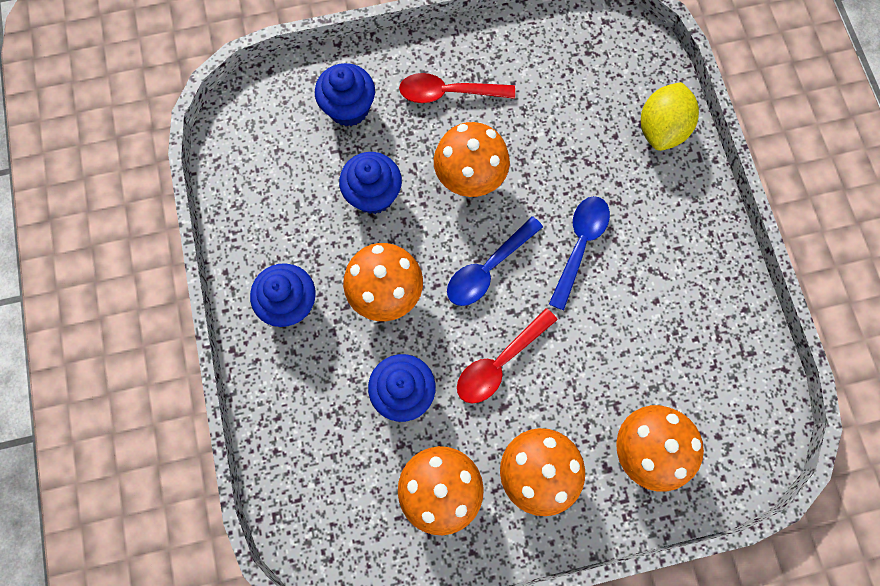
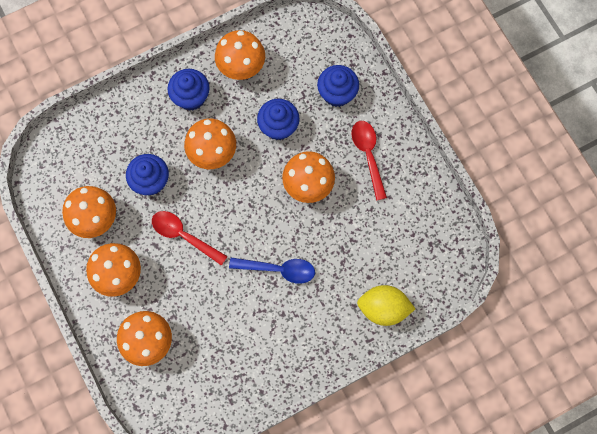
camera: 75 degrees right, 0 degrees up
(267, 222) = (241, 67): none -> orange mushroom
(488, 268) = (246, 213): blue spoon -> none

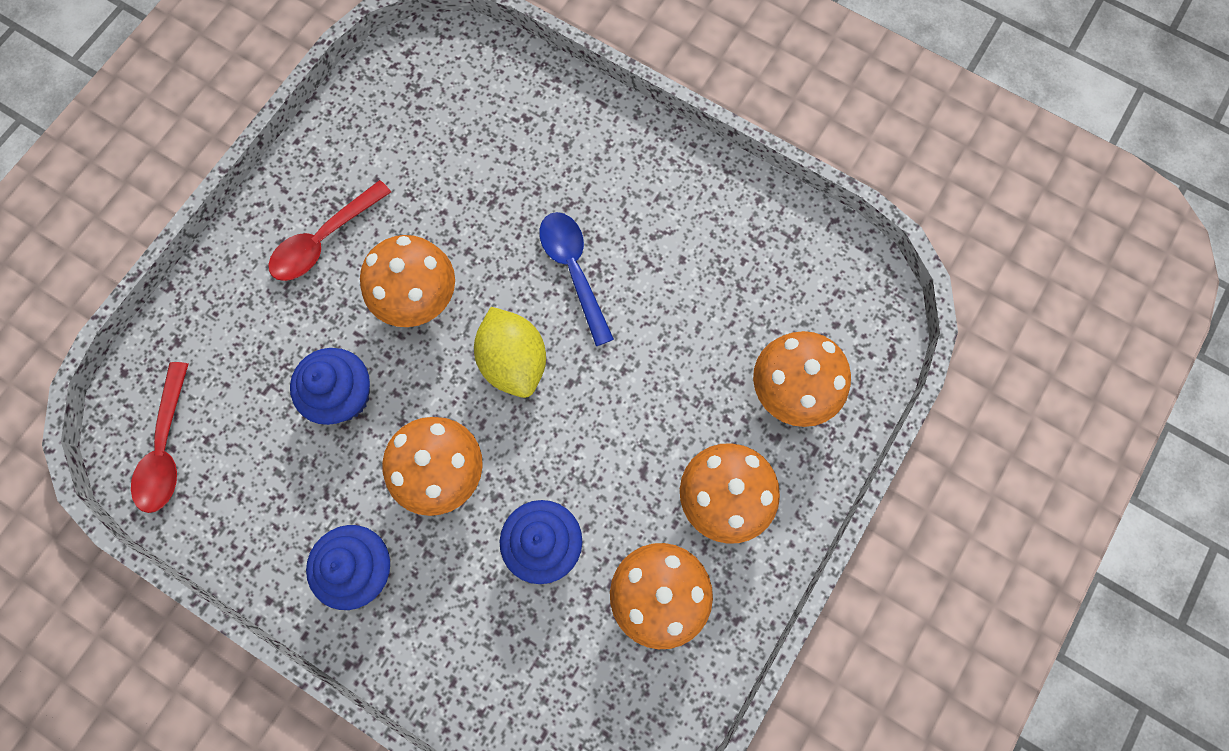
camera: 120 degrees left, 0 degrees up
(184, 236) = (603, 436): red spoon -> red spoon (166, 448)
(241, 67) = (264, 515): orange mushroom -> none
(337, 93) = (240, 338): blue cupcake -> none
(383, 308) = (547, 107): yellow lemon -> yellow lemon (514, 361)

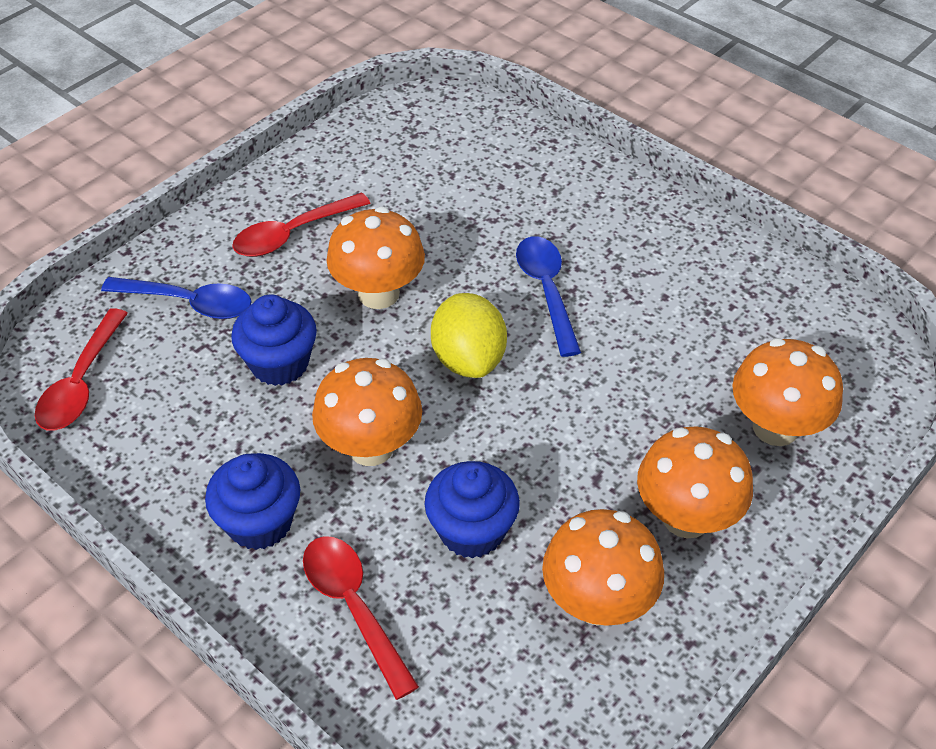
camera: 10 degrees right, 25 degrees down
(243, 340) = (189, 303): none -> blue spoon
(458, 637) = (353, 607): none -> red spoon

